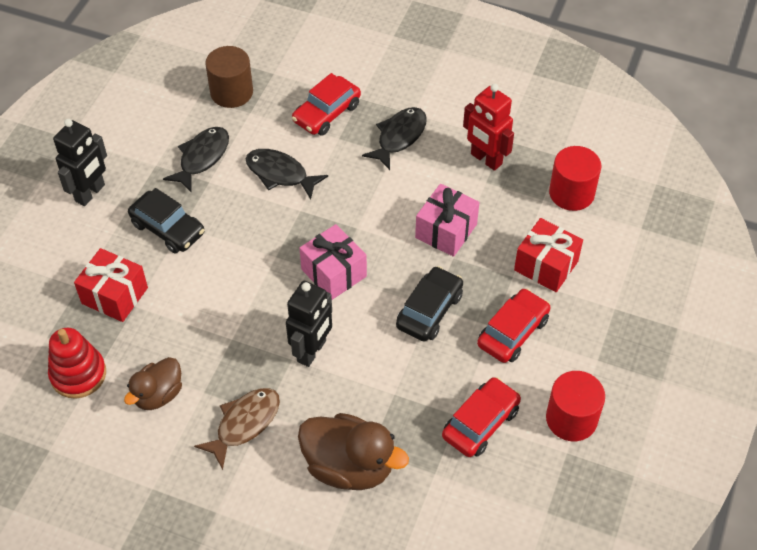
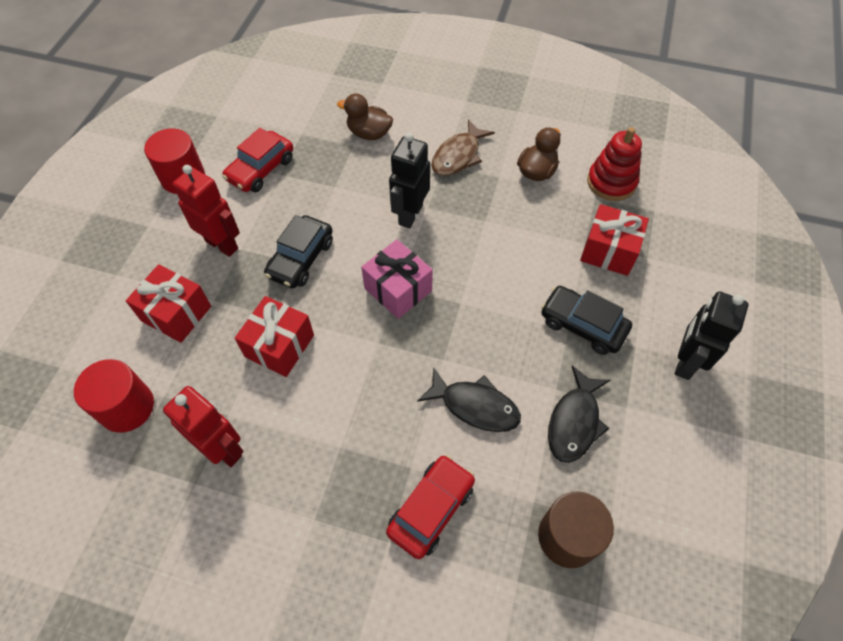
camera: 175 degrees right, 5 degrees up
(349, 466) = (369, 133): brown duck -> brown duck, size x0.62
(399, 137) = (332, 476): black fish -> none
(446, 231) = (279, 346): pink gift -> red gift
(513, 332) = (222, 244): red car -> red robot

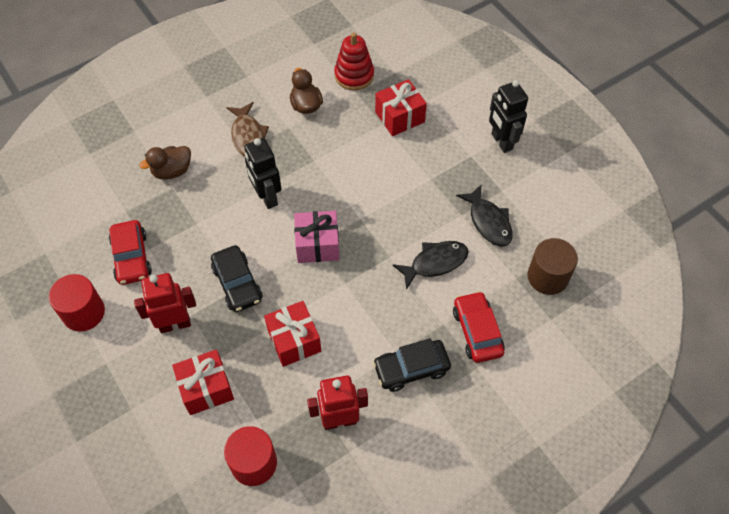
camera: 50 degrees left, 0 degrees up
(582, 325) = (435, 170): black car -> black car (411, 369)

